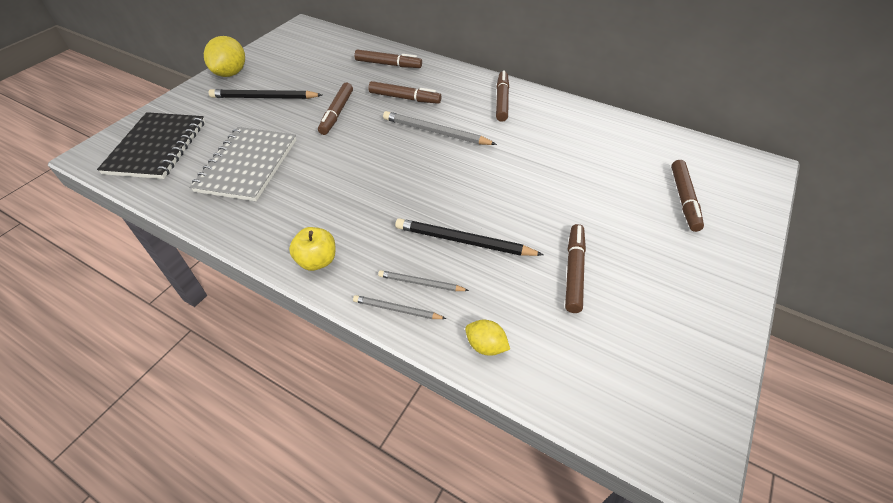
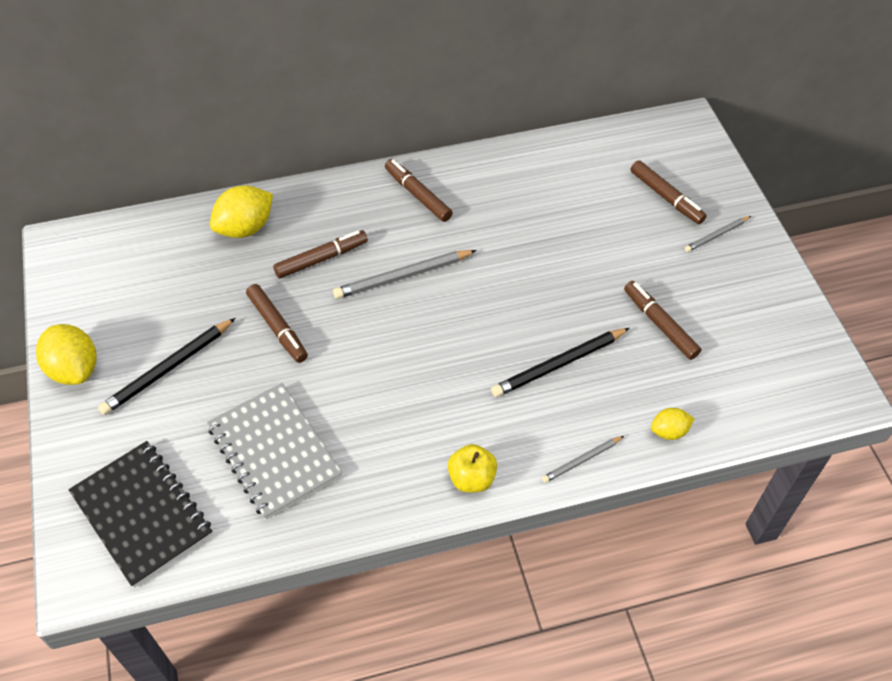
camera: 45 degrees left, 5 degrees up
(388, 64) = (245, 228): brown marker -> yellow lemon
(421, 283) = (572, 425): grey pencil -> grey pencil (716, 235)

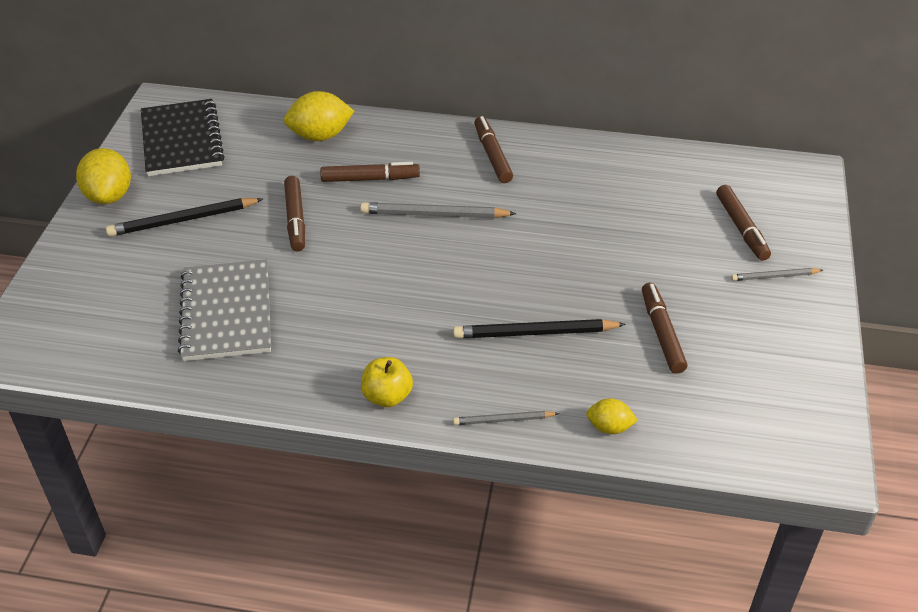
camera: 25 degrees right, 10 degrees down
(142, 514) = (87, 320): black notebook -> black notebook (181, 140)

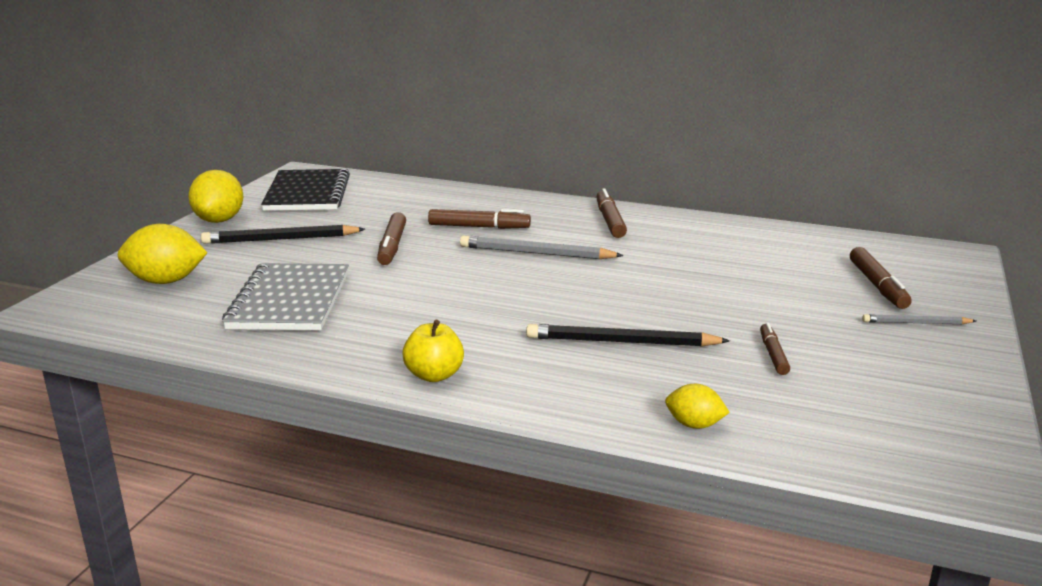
camera: 10 degrees right, 20 degrees down
(320, 136) = (441, 199): yellow lemon -> yellow lemon (166, 281)
(503, 420) = (564, 406): grey pencil -> none
(661, 333) = (773, 354): brown marker -> brown marker, size x0.64

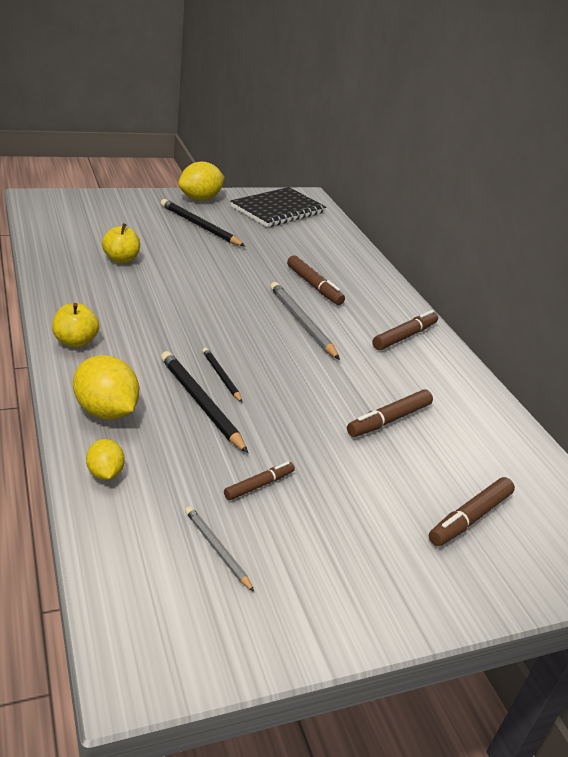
camera: 45 degrees right, 10 degrees up
(166, 281) = (102, 215): yellow lemon -> yellow lemon (106, 411)
(290, 300) = (121, 259): grey notebook -> yellow apple
(392, 246) = (239, 265): brown marker -> brown marker (389, 420)
(587, 318) = (221, 376): none -> black pencil
(916, 323) = (418, 561): grey pencil -> grey pencil (217, 549)

